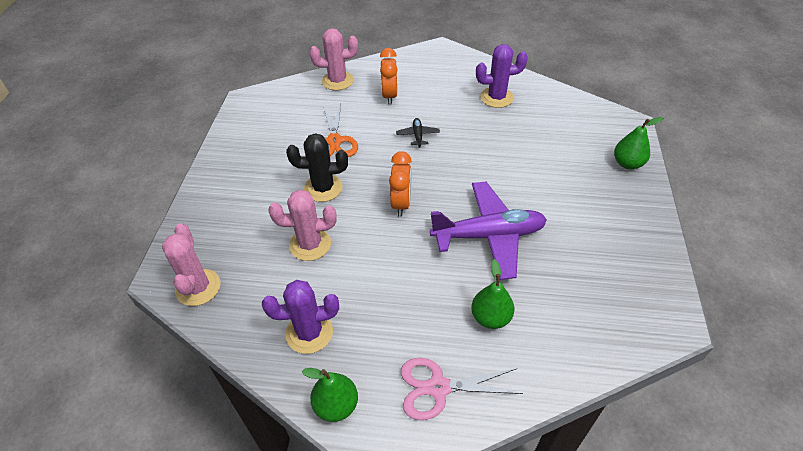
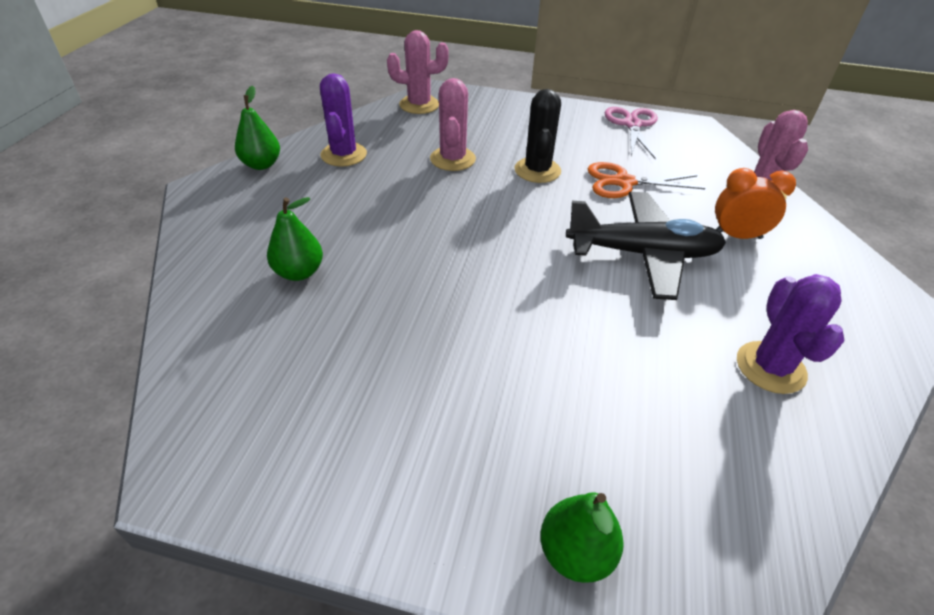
camera: 95 degrees right, 5 degrees down
(401, 204) = (502, 224): orange clock -> none
(418, 135) = (642, 254): black plane -> black plane, size x2.43
(438, 388) = (239, 222): pink scissors -> pink scissors (632, 125)
(488, 236) = (427, 294): purple plane -> none

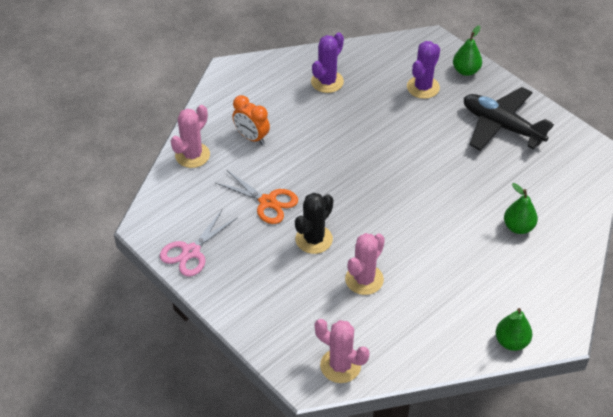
camera: 145 degrees left, 5 degrees up
(343, 155) = (443, 324): purple cactus -> purple cactus (423, 87)
(642, 254) = (317, 152): black plane -> black plane (501, 126)

